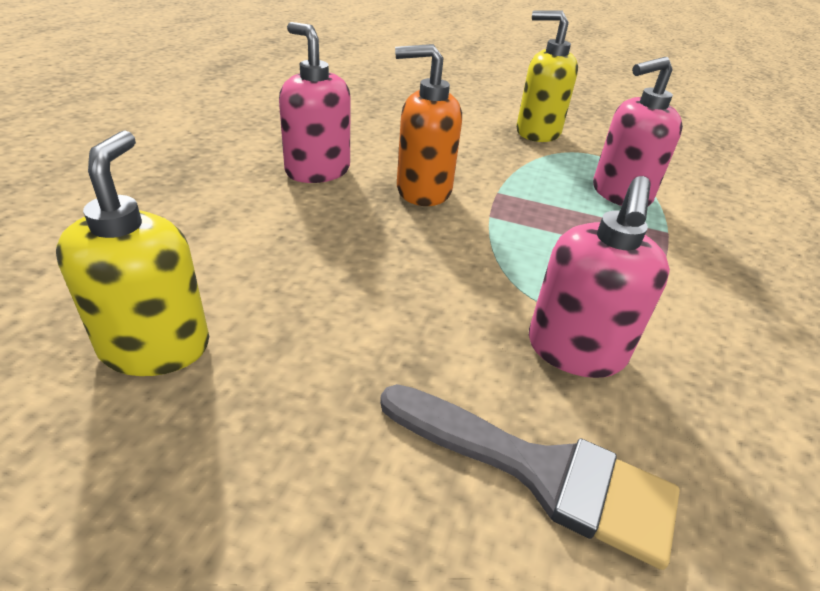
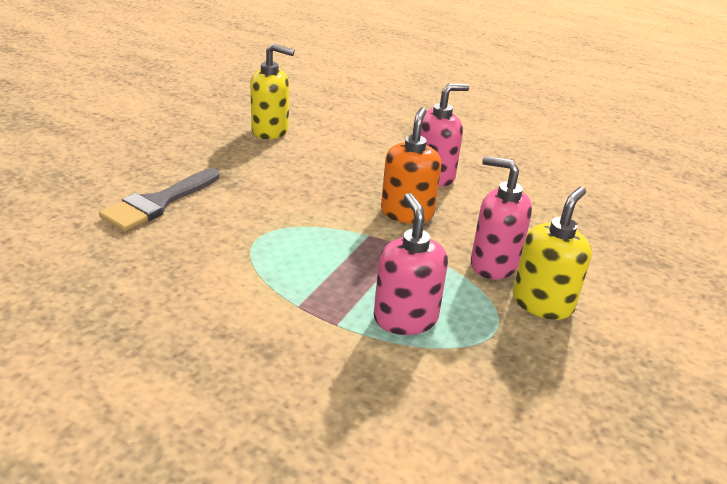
camera: 100 degrees right, 5 degrees down
(575, 351) = (221, 232): pink soap dispenser -> pink soap dispenser (493, 264)

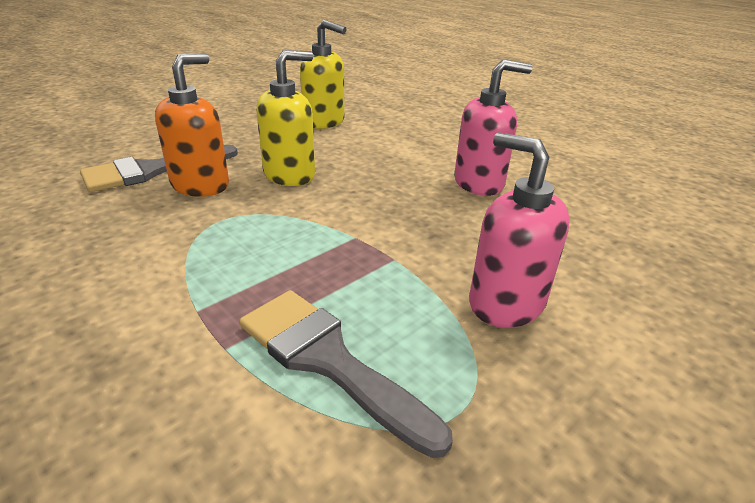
camera: 20 degrees right, 0 degrees up
(405, 318) = (327, 360): pink soap dispenser -> grey brush
(407, 213) = (420, 219): orange soap dispenser -> orange soap dispenser (201, 185)
(542, 303) = (560, 380): yellow soap dispenser -> yellow soap dispenser (290, 175)

